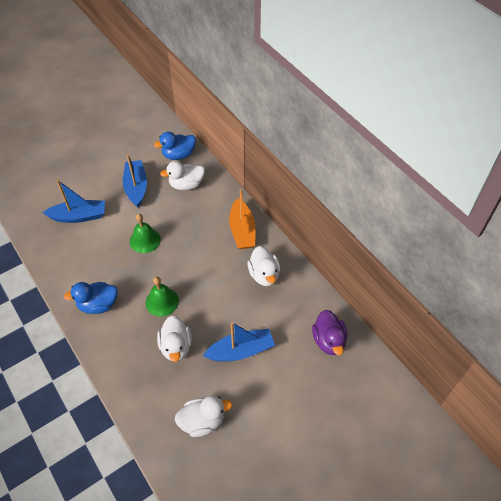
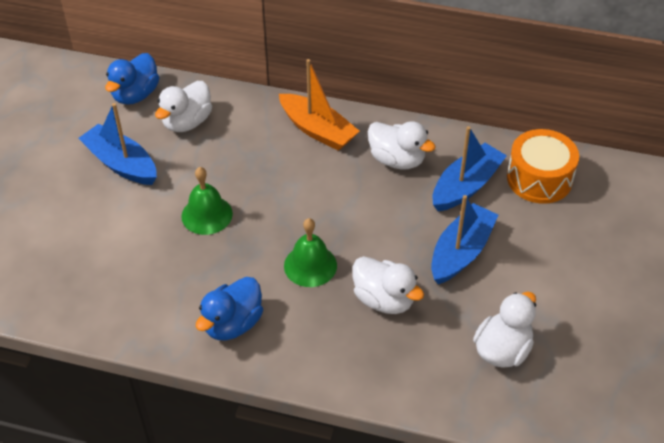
camera: 40 degrees left, 5 degrees down
(79, 216) = (79, 244): blue boat -> blue boat (466, 186)
(329, 341) = (539, 178): purple duck -> orange drum

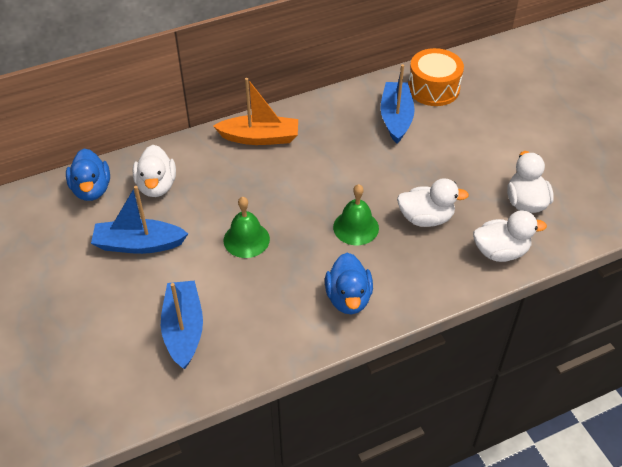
camera: 40 degrees left, 0 degrees up
(397, 160) = (335, 127): white duck -> white duck (500, 251)
(461, 252) = (438, 160): blue boat -> blue boat (183, 329)

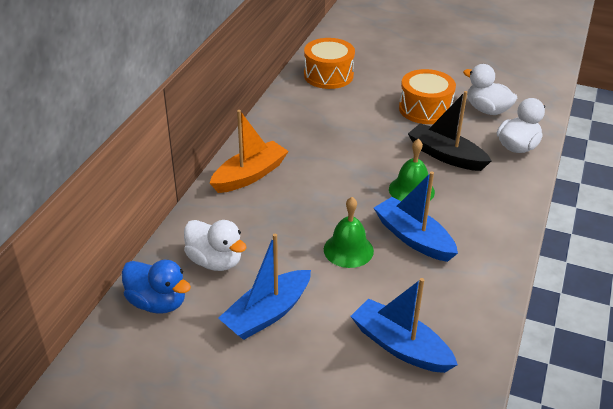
camera: 45 degrees left, 10 degrees down
(348, 298) = (476, 237): blue duck -> none
(396, 118) = (331, 107): blue boat -> blue boat (413, 238)
(426, 218) = (446, 156): white duck -> black boat
(470, 167) = (425, 109): none -> orange drum

